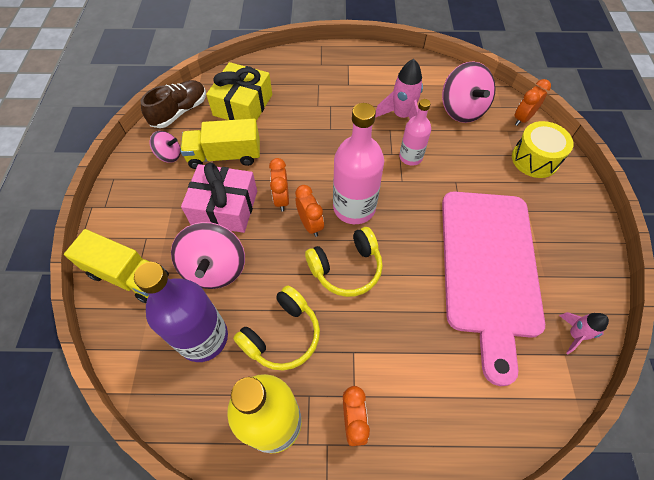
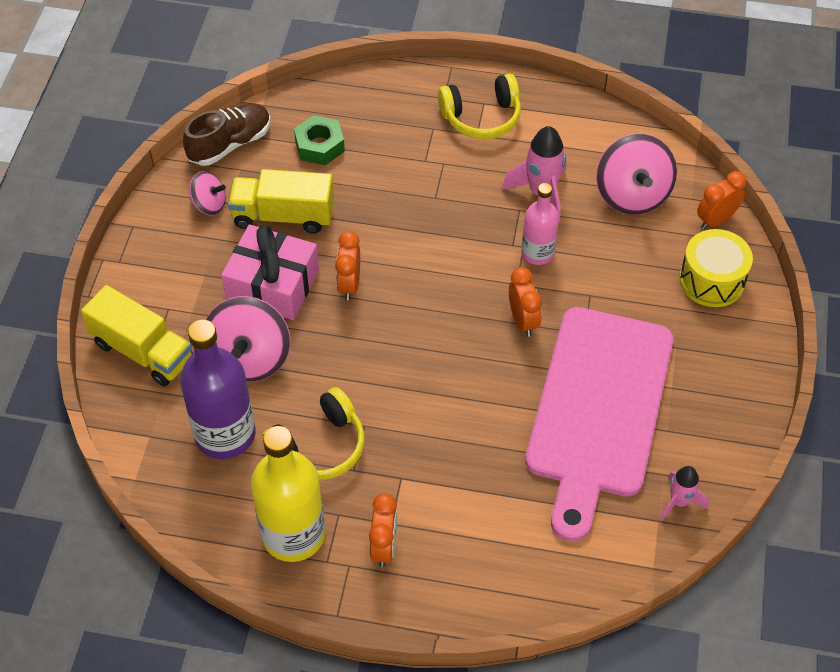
camera: 10 degrees right, 5 degrees down
(243, 105) = (319, 146): yellow gift -> green nut
(310, 224) = (380, 323): orange clock -> orange clock (523, 321)
(346, 268) = (415, 382): yellow headphones -> yellow headphones (481, 117)
(354, 207) = (443, 309): pink bottle -> none

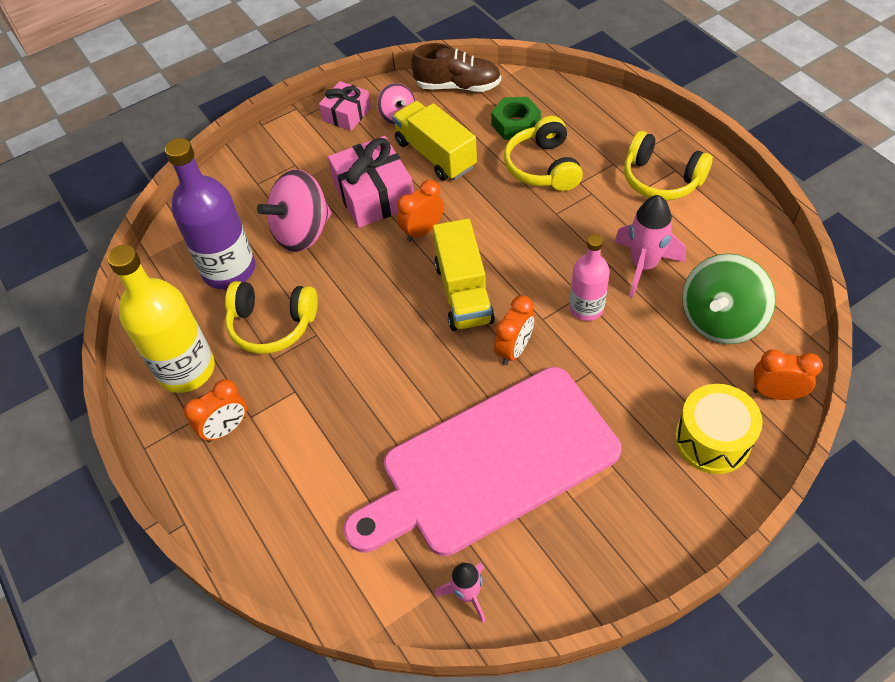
camera: 50 degrees right, 0 degrees up
(143, 351) = (249, 180): yellow truck -> yellow truck (463, 293)
(159, 233) = (346, 114): none -> pink gift
(383, 167) = (543, 167): none -> yellow headphones
(632, 195) = (720, 320): pink spinning top -> green spinning top

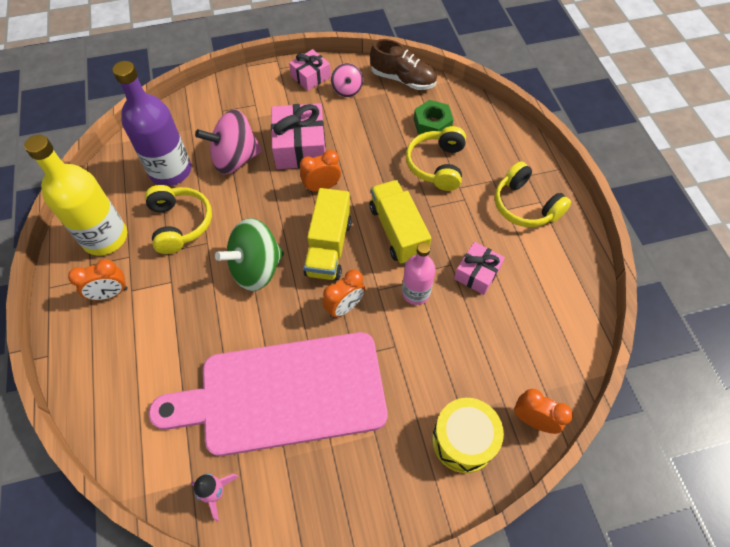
camera: 15 degrees right, 5 degrees up
(272, 324) = (180, 224): yellow headphones -> yellow headphones turned 135 degrees counterclockwise
(435, 155) = (360, 129): yellow truck -> yellow truck (397, 231)
(643, 266) = (477, 273): pink rocket -> pink gift
(720, 320) = (517, 340): green spinning top -> green spinning top (256, 269)

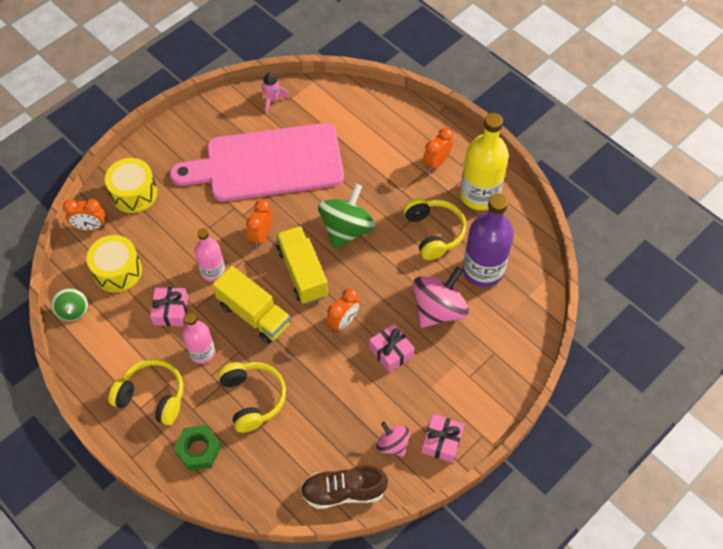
camera: 150 degrees right, 0 degrees up
(180, 224) = (433, 232): yellow headphones -> yellow headphones turned 150 degrees counterclockwise
(284, 394) = (267, 164): pink cutting board -> pink cutting board turned 150 degrees counterclockwise
(300, 147) = (391, 352): pink gift -> pink gift, size x0.60
(432, 124) = (281, 446): green nut -> green nut (198, 450)
(463, 221) = (202, 352): none -> pink bottle
(518, 344) = (118, 271): none -> yellow drum
(581, 323) = (73, 311): none -> green spinning top

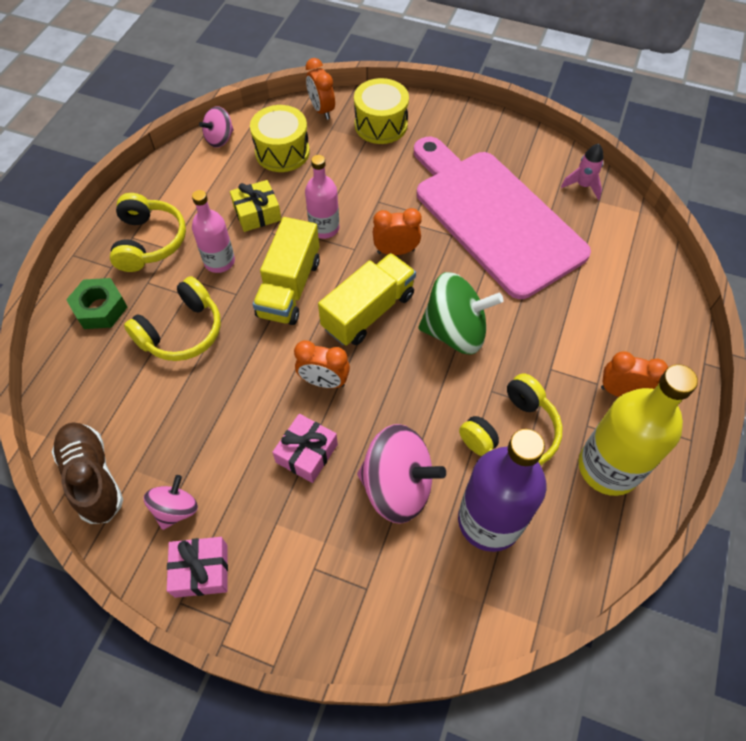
camera: 65 degrees right, 0 degrees up
(73, 311) = (220, 139): green spinning top -> pink spinning top
(171, 311) = (257, 213): pink gift -> yellow gift

